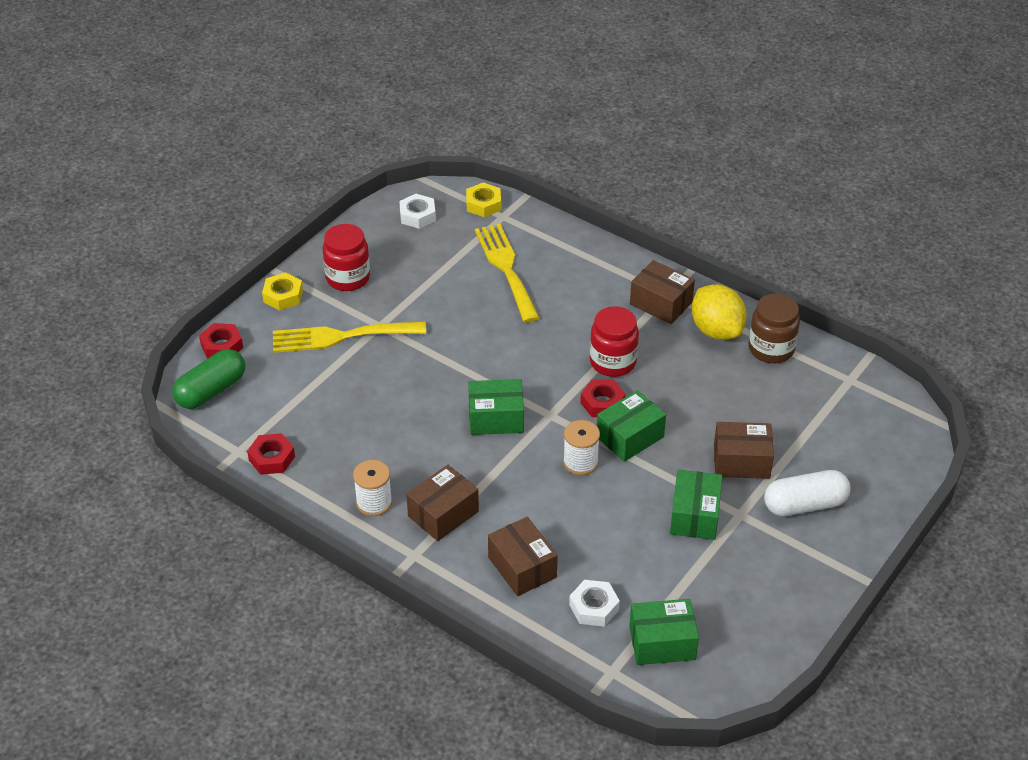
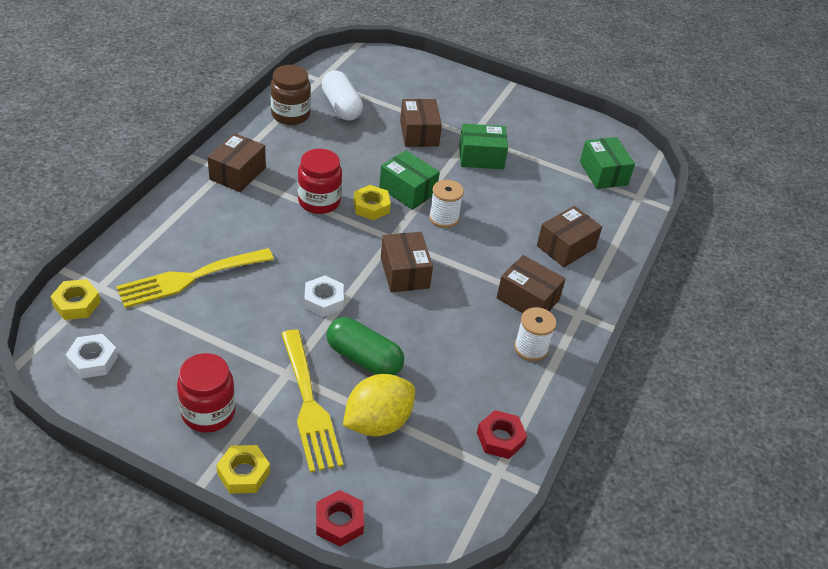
camera: 105 degrees left, 0 degrees up
(211, 390) = (415, 517): green capsule -> green capsule (364, 358)
(496, 418) = (404, 273): green box -> brown box
(594, 607) = (587, 207): white nut -> white nut (324, 300)
(602, 403) = (371, 207): red nut -> yellow nut
(716, 330) = (271, 142): yellow lemon -> yellow lemon (377, 422)
(805, 505) = (453, 106): white capsule -> white capsule (341, 106)

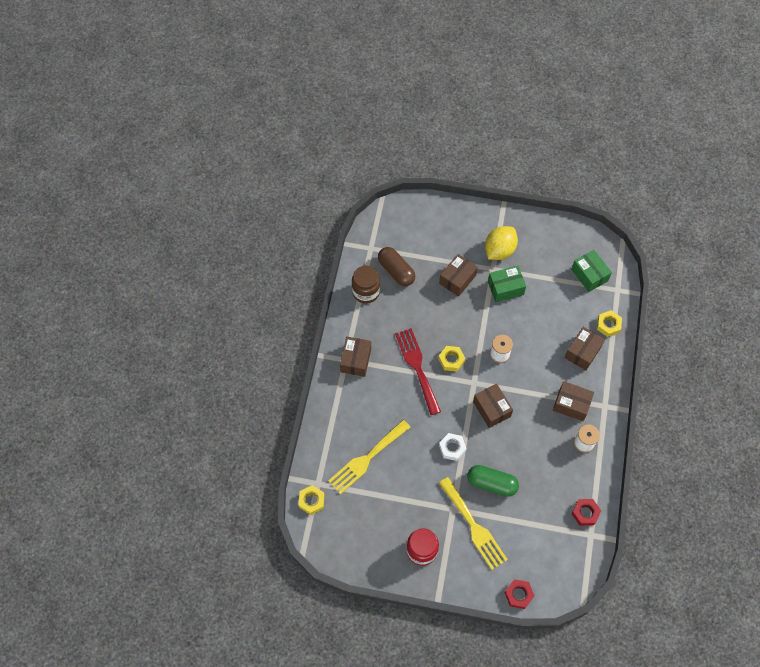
camera: 10 degrees left, 20 degrees up
(93, 360) = (342, 537): white nut -> none
(243, 473) = (457, 582): yellow nut -> yellow nut (608, 325)
(319, 201) = (417, 367): red jar -> red fork
(341, 106) = (396, 271): white capsule -> brown capsule
(377, 422) = (515, 525): yellow lemon -> yellow lemon (499, 250)
(407, 190) = (469, 337): green box -> none
(419, 133) = (457, 279): brown box -> brown box turned 60 degrees clockwise

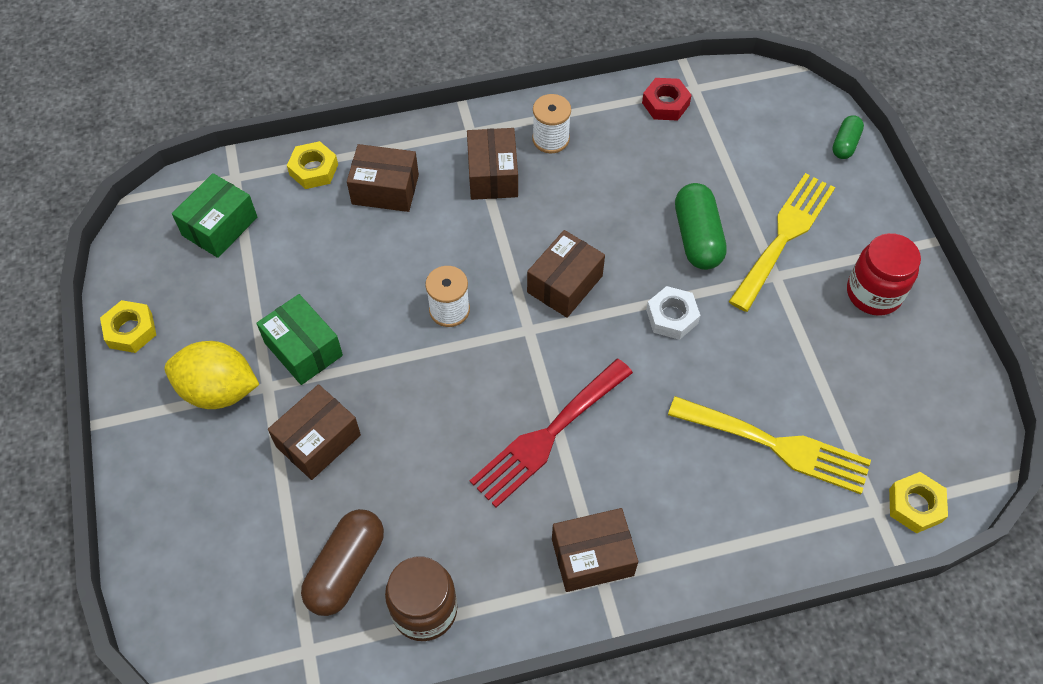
camera: 115 degrees left, 5 degrees down
(451, 360) = (502, 383): yellow nut -> yellow nut (131, 330)
(457, 279) = (318, 441): brown box -> brown box turned 60 degrees counterclockwise
(518, 594) = (845, 144): red nut -> green capsule

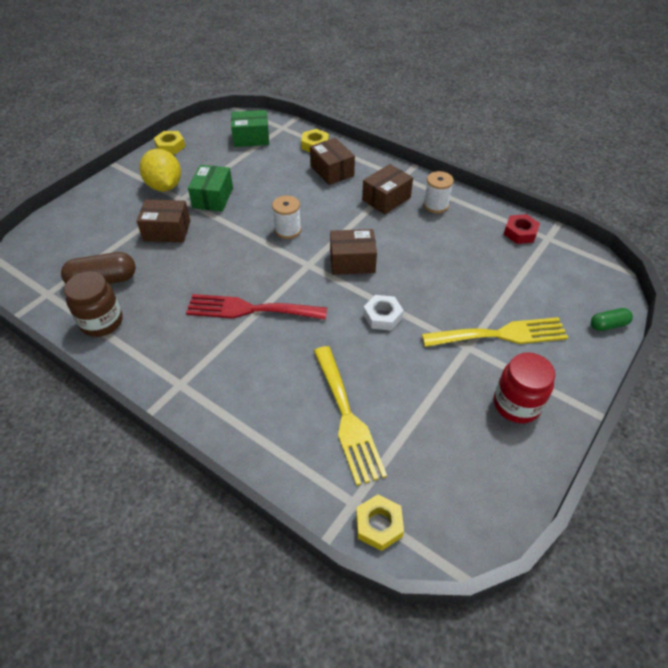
camera: 50 degrees right, 10 degrees down
(592, 557) = (190, 372): brown box -> none
(697, 237) = (449, 296): green capsule -> none

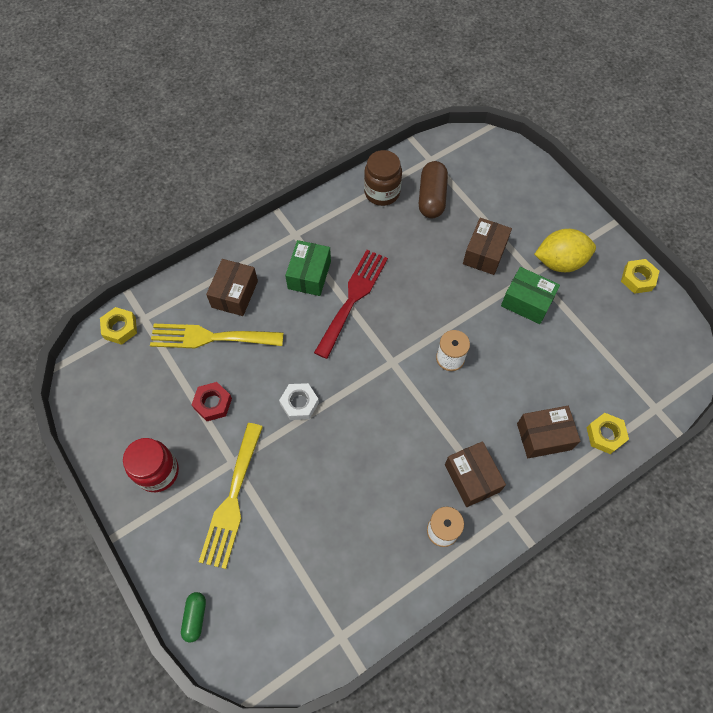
camera: 110 degrees right, 15 degrees up
(251, 138) = (637, 366): green box -> green box (309, 275)
(352, 261) = (381, 403): brown box -> brown box (234, 294)
(520, 233) = (361, 607): red nut -> red nut (213, 403)

